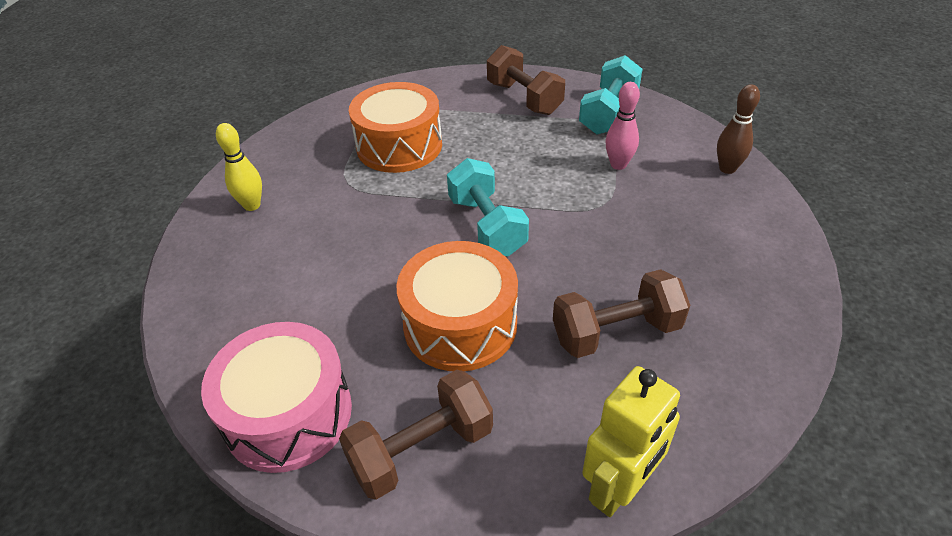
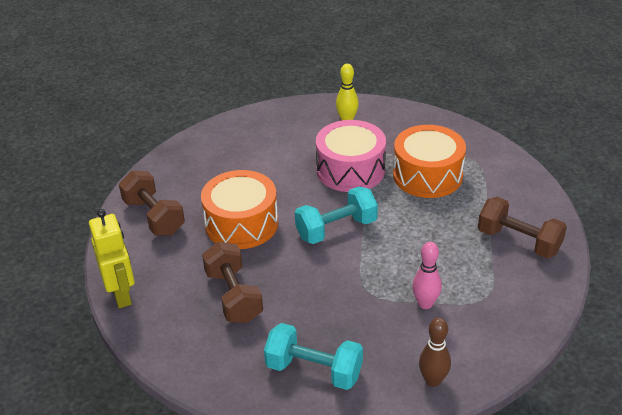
camera: 85 degrees right, 5 degrees down
(288, 414) = (180, 167): pink drum -> pink drum (350, 170)
(524, 98) = (518, 241): brown dumbbell -> brown dumbbell turned 75 degrees clockwise
(608, 113) = (508, 299): turquoise dumbbell -> turquoise dumbbell (314, 370)
(619, 488) = (121, 294): yellow robot -> yellow robot turned 150 degrees counterclockwise

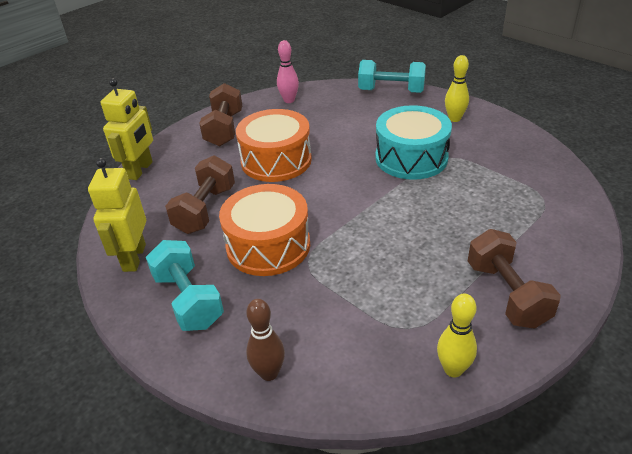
camera: 40 degrees right, 0 degrees up
(224, 367) = (134, 258): none -> yellow robot
(336, 229) = (343, 198): turquoise dumbbell -> turquoise dumbbell (391, 91)
(350, 170) = (411, 158): pink drum -> turquoise drum
(425, 304) = (344, 300): pink bowling pin -> pink bowling pin (289, 100)
(427, 175) = (478, 191): orange drum -> orange drum (268, 245)
(537, 307) = (453, 369): none -> yellow bowling pin

